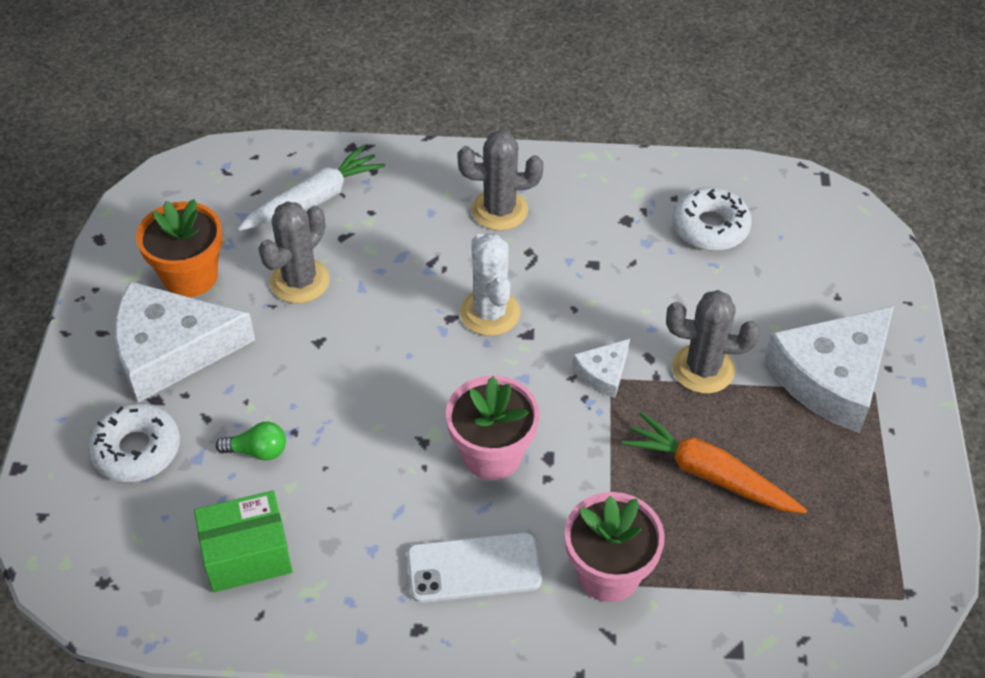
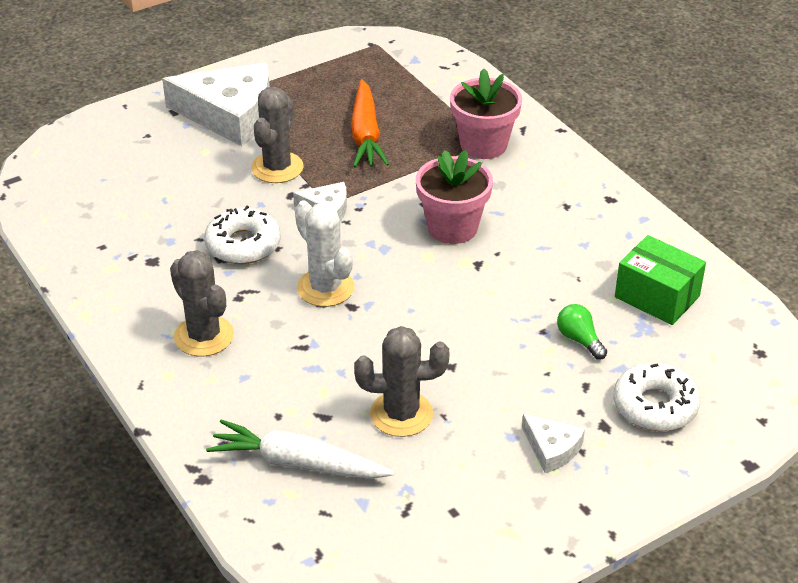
camera: 125 degrees left, 10 degrees down
(171, 350) = (552, 449): white cheese -> white cheese, size x0.46
(190, 276) = (468, 490): orange flower pot -> none
(474, 568) = (544, 196): white phone -> none
(490, 313) = (325, 288): white cactus -> white cactus turned 75 degrees counterclockwise
(703, 369) = (277, 168): grey cactus -> grey cactus turned 45 degrees clockwise
(710, 227) = (122, 215): white donut -> white donut (243, 245)

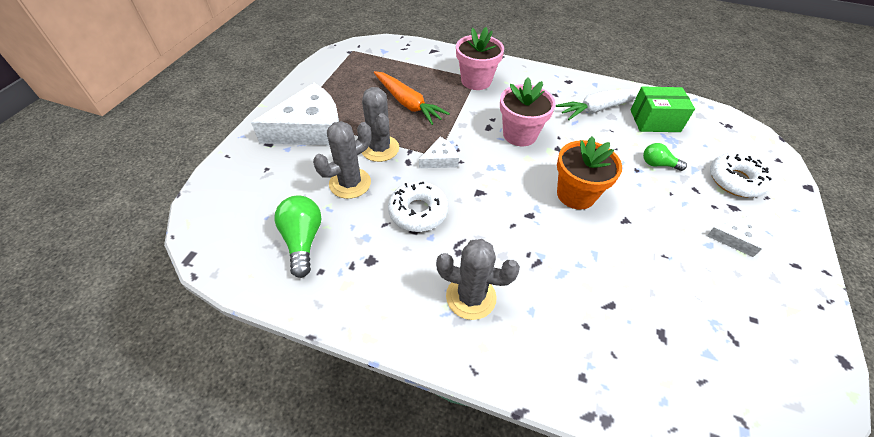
camera: 40 degrees left, 10 degrees up
(113, 214) = (303, 240): none -> green light bulb
(299, 463) = (642, 354): white carrot -> white carrot (599, 108)
(325, 288) = (501, 212): white cactus -> none
(401, 414) = (645, 271): grey cactus -> grey cactus (350, 183)
(429, 315) = (576, 194): none -> orange flower pot

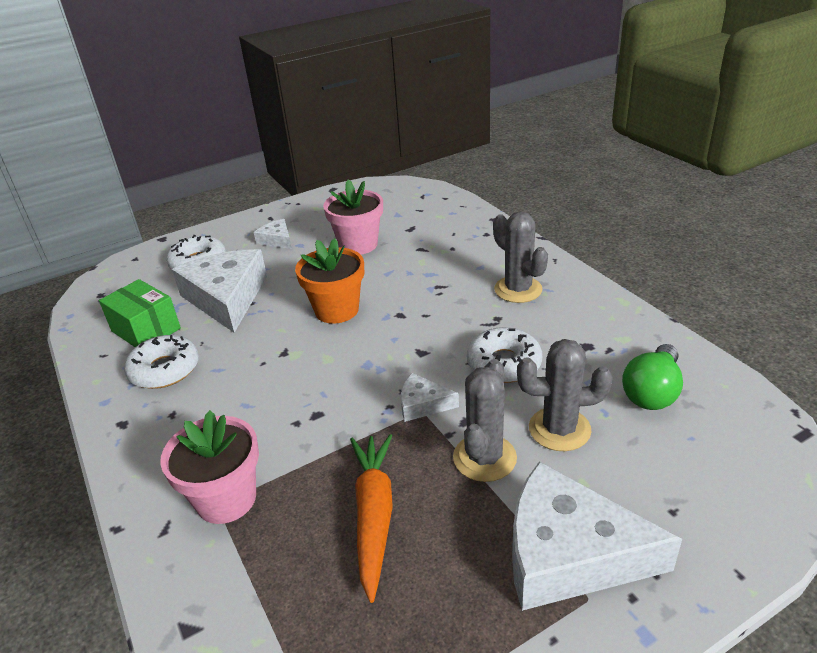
camera: 135 degrees left, 15 degrees down
(519, 134) = (297, 386): pink flower pot -> pink flower pot (358, 245)
(599, 108) = (164, 370): white carrot -> white donut
(658, 164) = (226, 298): green light bulb -> white cheese

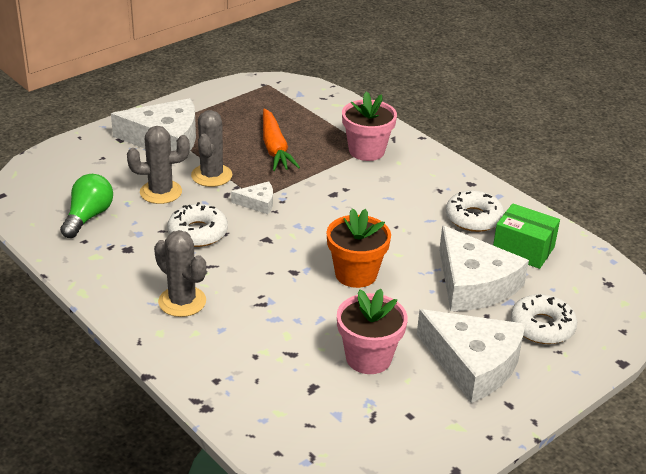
camera: 165 degrees right, 0 degrees up
(277, 240) = (473, 363): white cheese -> white cheese, size x2.15

